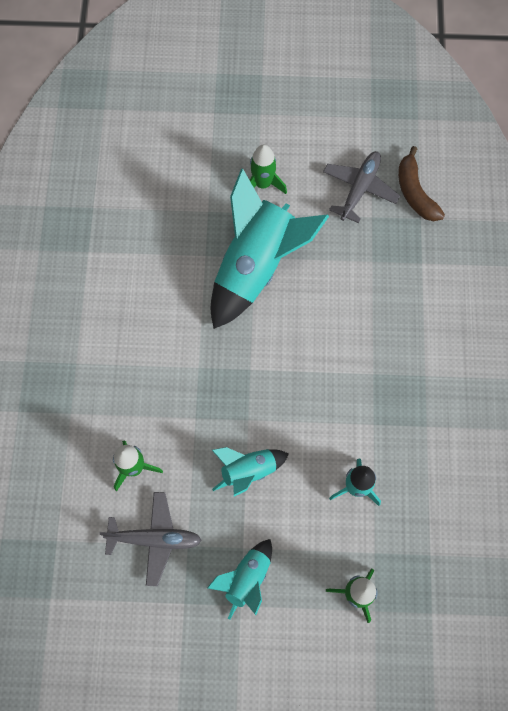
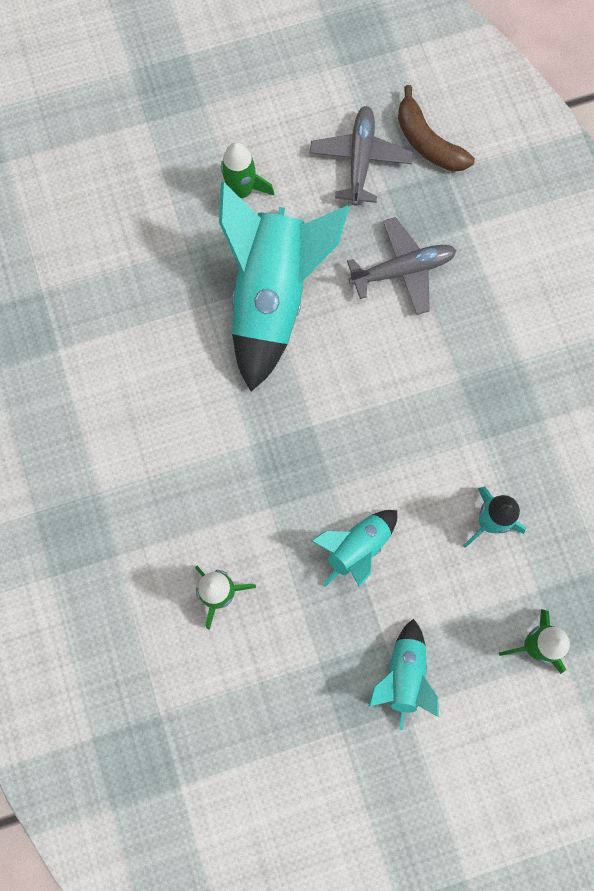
camera: 20 degrees left, 5 degrees up
(155, 539) = (278, 669): grey plane -> grey plane (403, 270)

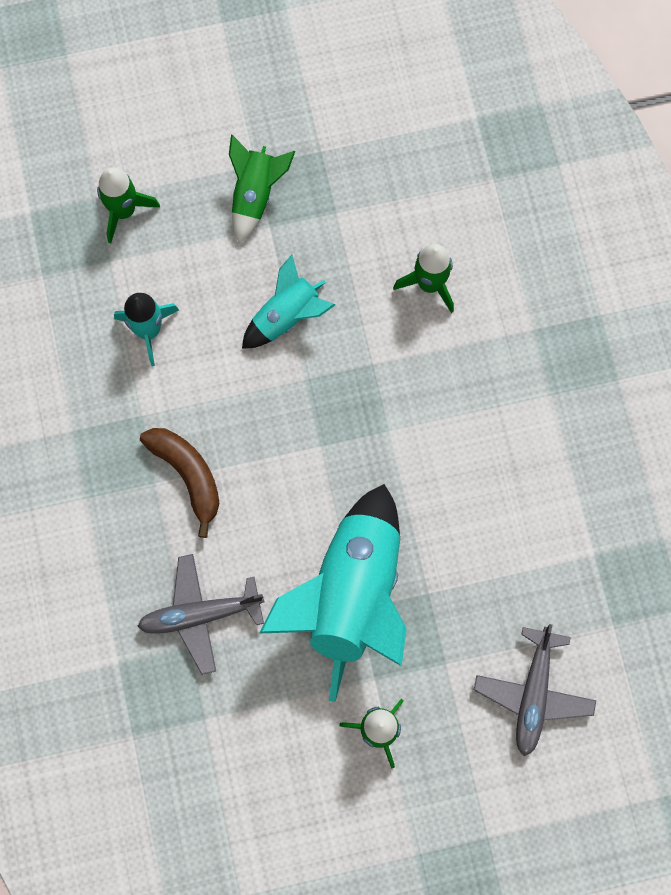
camera: 175 degrees left, 0 degrees up
(360, 159) = (232, 761): grey plane -> grey plane (533, 694)
(403, 675) = (255, 194): turquoise rocket -> green rocket
(427, 142) = (148, 777): brown banana -> brown banana (188, 475)

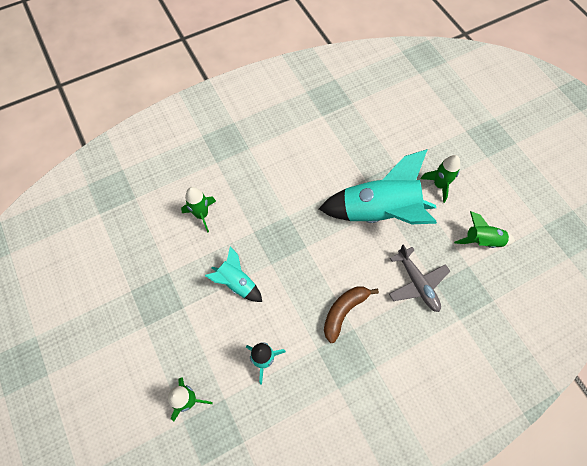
camera: 105 degrees left, 10 degrees down
(255, 194) = (164, 321): green rocket -> green rocket (482, 241)
(533, 694) = (395, 126): grey plane -> none

